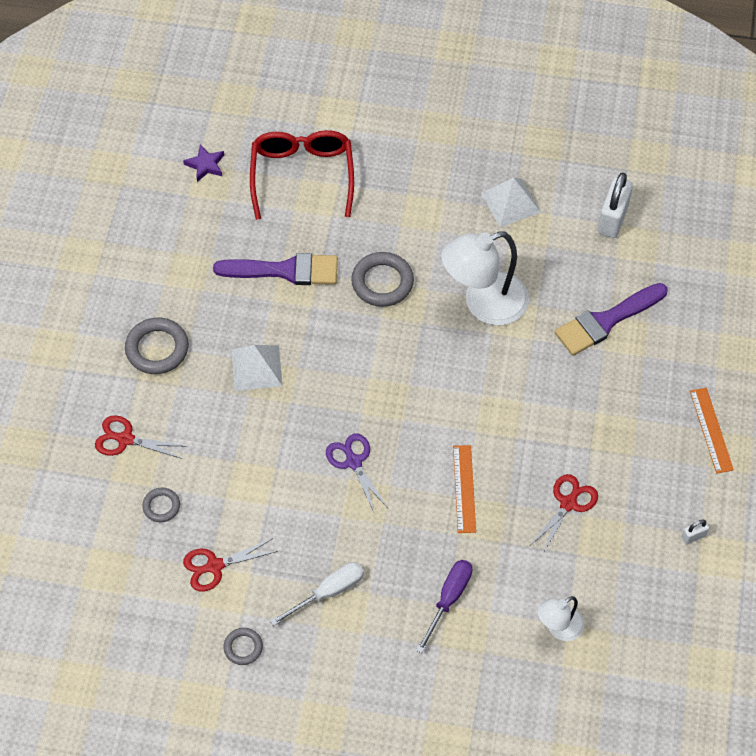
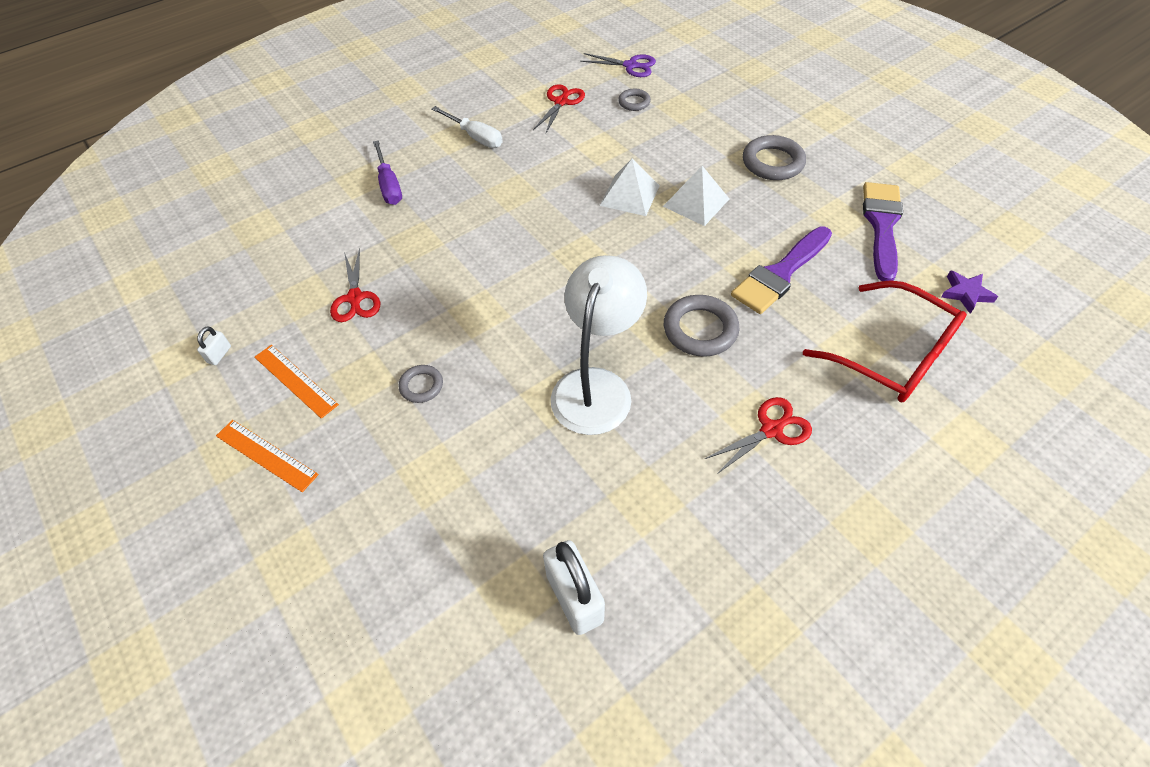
camera: 135 degrees right, 5 degrees down
(125, 439) = (707, 112): red scissors -> red scissors (772, 429)
(243, 647) = (493, 86): grey ring -> grey ring (421, 386)
(328, 592) = (475, 137): white screwdriver -> white screwdriver turned 60 degrees counterclockwise
(353, 461) = (551, 204): purple scissors -> purple scissors (631, 66)
(464, 488) = (450, 247): orange ruler -> orange ruler (295, 380)
(510, 202) = (696, 510): white pyramid -> white pyramid (630, 195)
(559, 628) = (289, 223): white lamp -> none
(606, 321) = (466, 471): purple brush -> purple brush (882, 225)

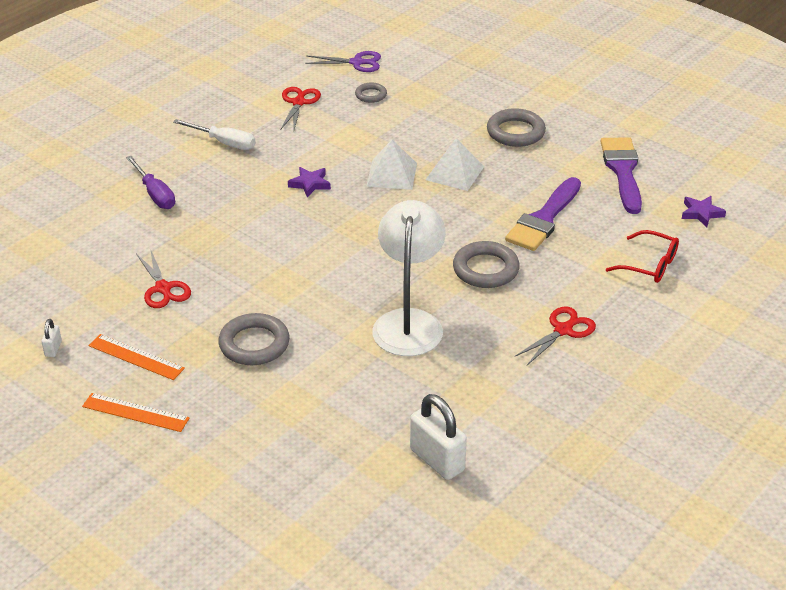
camera: 15 degrees left, 15 degrees down
(421, 386) = (254, 344): grey ring -> grey ring, size x1.77
(543, 195) = (310, 184): none -> purple star
(892, 354) = (649, 265): red glasses -> red glasses, size x0.60

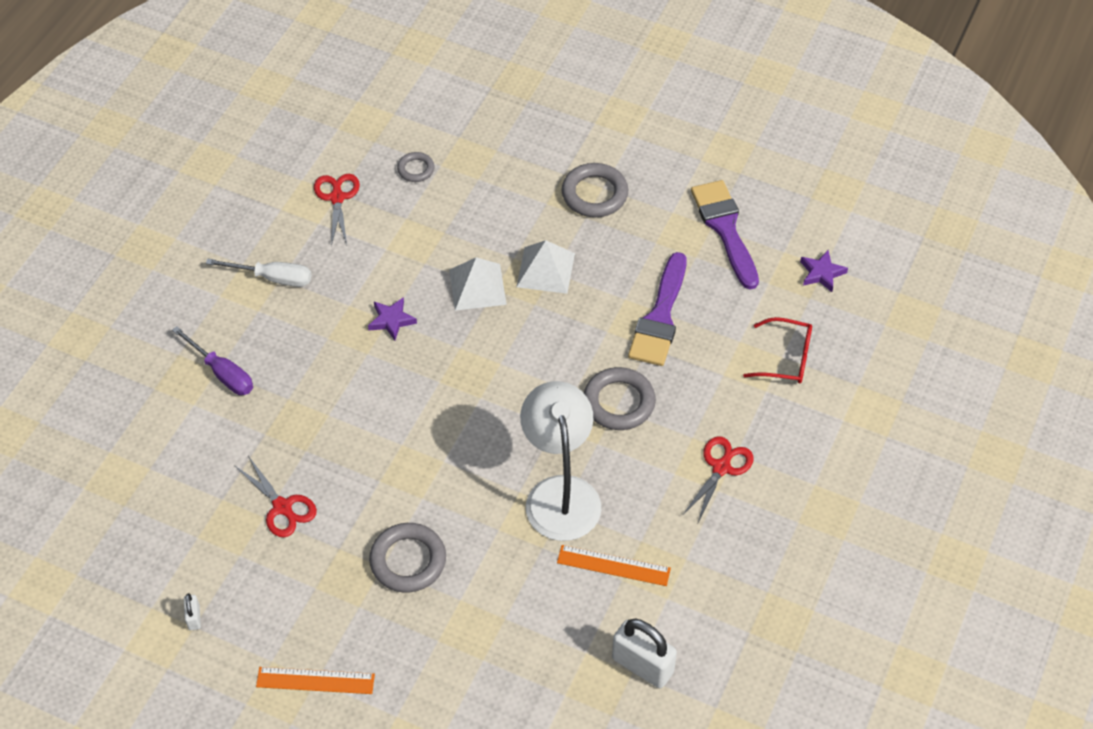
camera: 15 degrees left, 15 degrees up
(136, 357) = (288, 607): orange ruler -> orange ruler (613, 565)
(357, 62) = (384, 120): purple scissors -> none

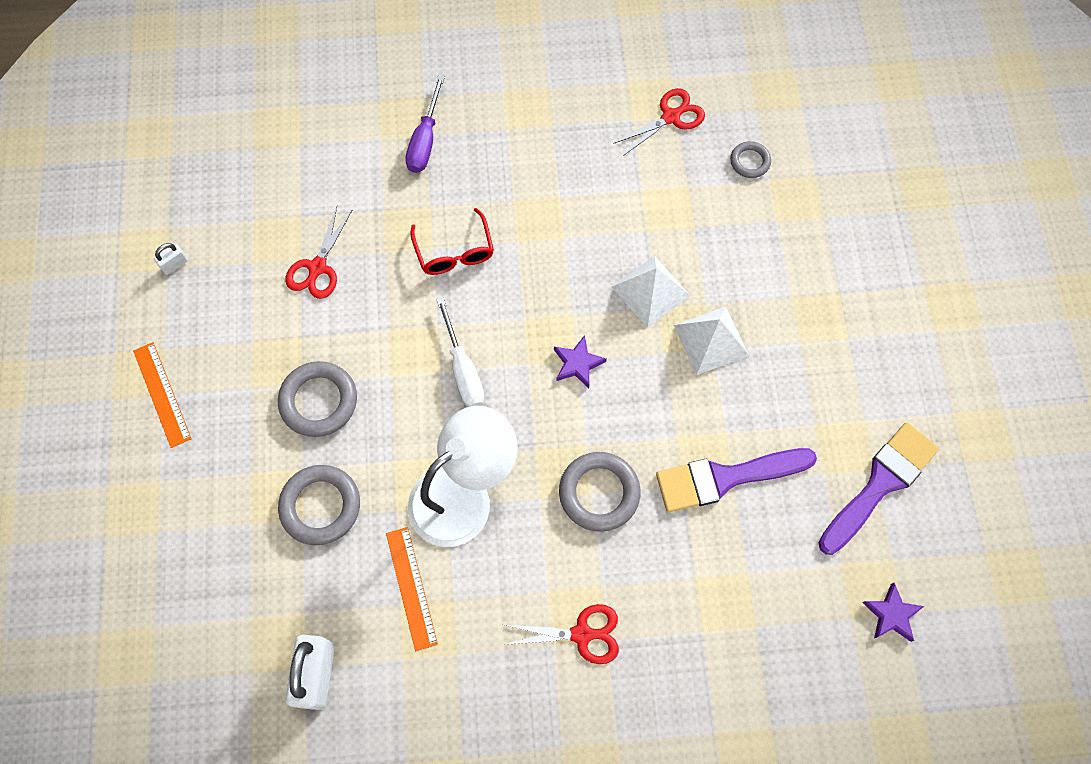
camera: 60 degrees right, 15 degrees up
(272, 278) = (548, 119): white screwdriver -> white screwdriver (463, 369)
(391, 320) = (565, 240): purple star -> purple star (577, 364)
(594, 194) = (834, 334): grey ring -> grey ring (320, 506)
(785, 358) = (756, 632): red glasses -> red glasses (454, 251)

